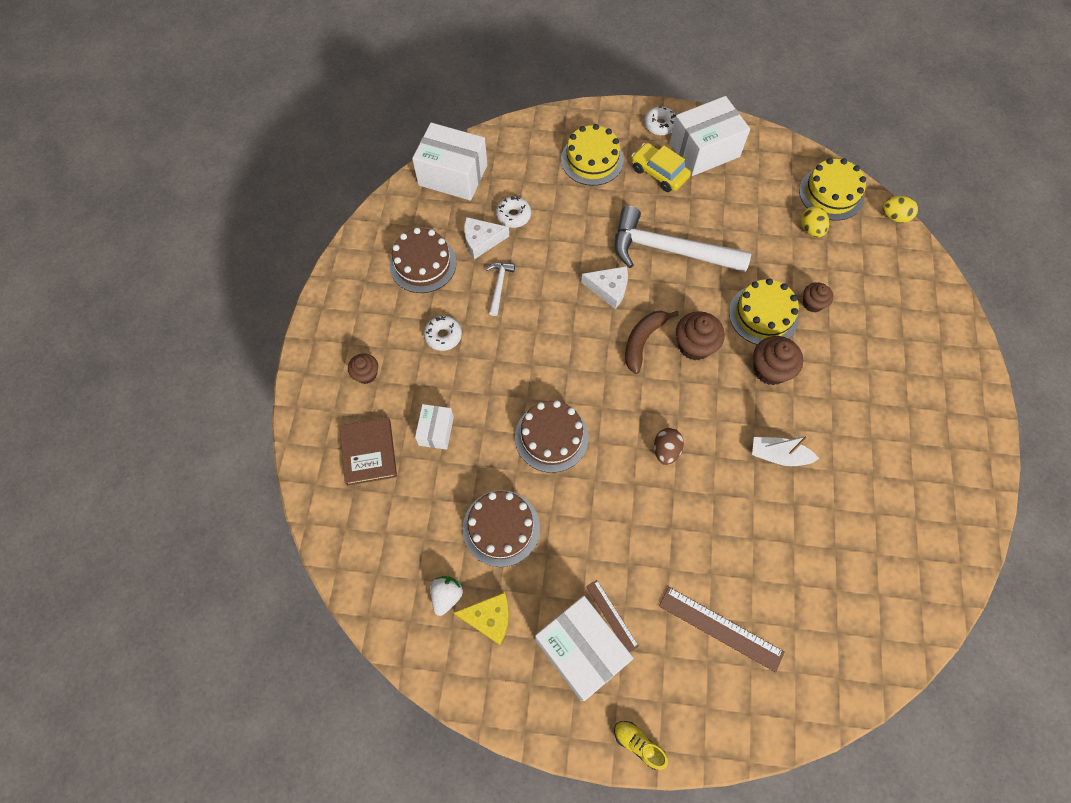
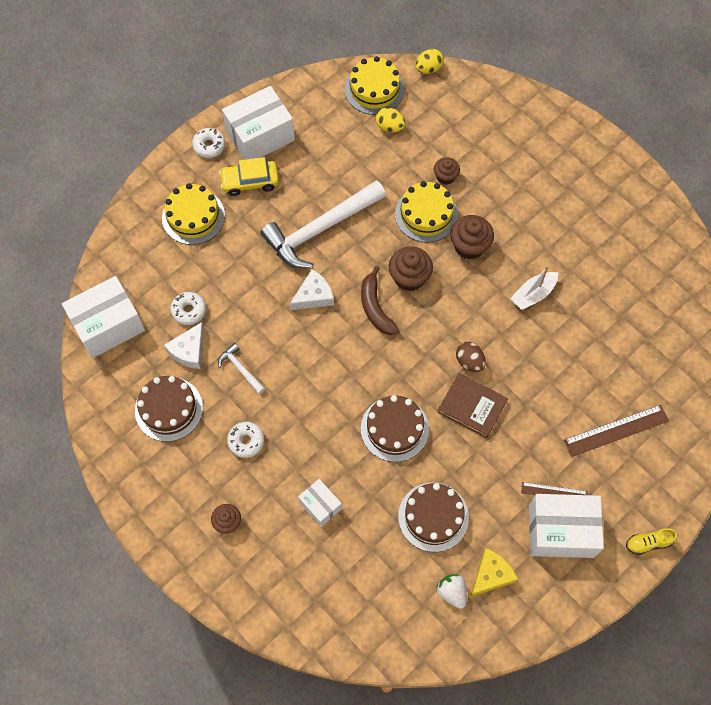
camera: 50 degrees left, 0 degrees up
(369, 452) = (295, 567): brown book -> brown book (472, 406)
(704, 150) = (260, 136): white box -> white box turned 45 degrees clockwise

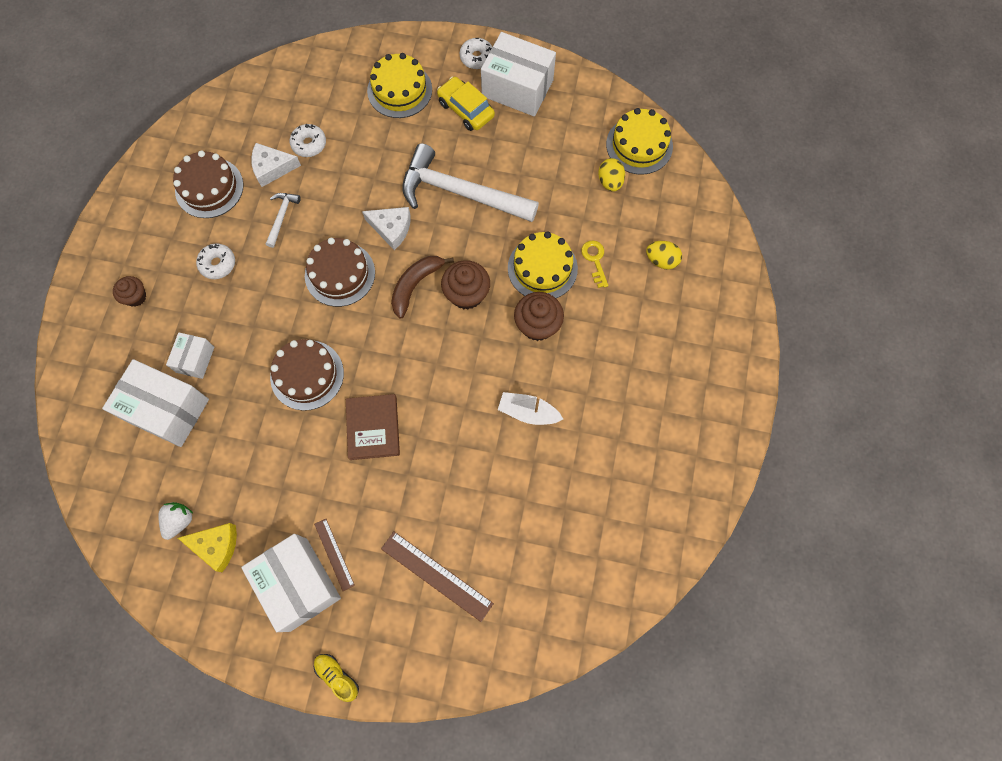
camera: 55 degrees right, 5 degrees up
(108, 325) = (255, 96): white box -> white box (167, 409)
(428, 68) = (699, 175): yellow egg -> yellow egg (661, 260)
(433, 517) = (242, 460): brown cake -> brown cake (340, 274)
(445, 177) = (595, 260): brown cupcake -> yellow key
(469, 362) = (417, 398): brown egg -> none

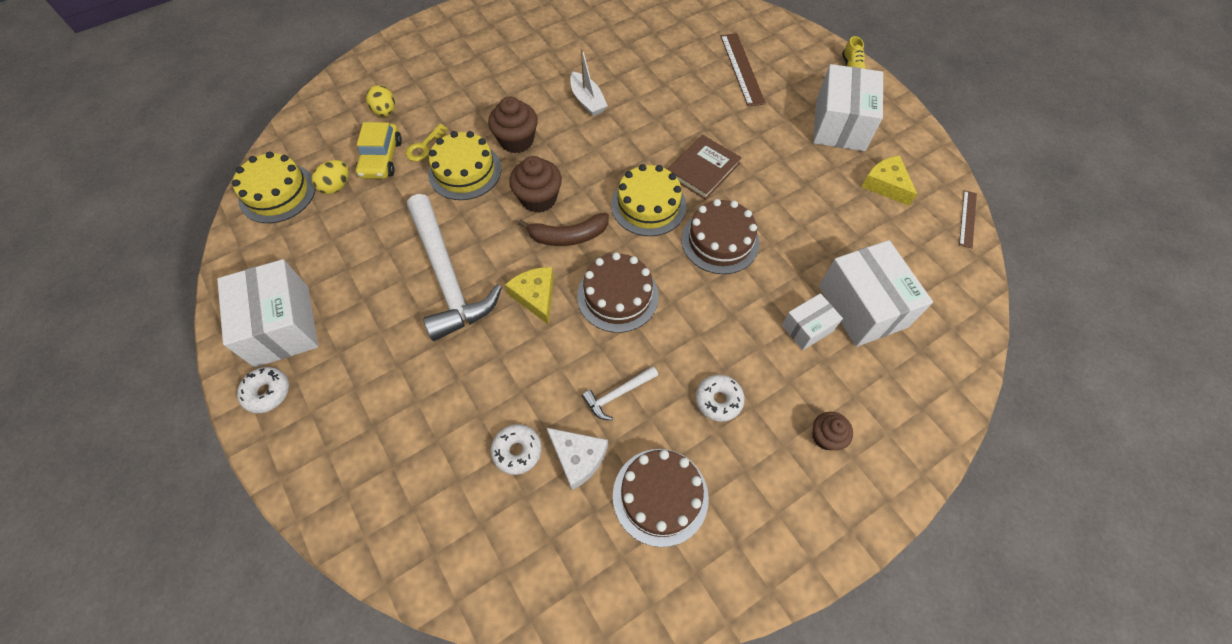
camera: 135 degrees left, 10 degrees down
(179, 521) = (905, 220): white strawberry -> none
(334, 554) = (800, 122): brown ruler -> brown ruler (967, 218)
(391, 229) = (536, 296): white cheese -> yellow cheese
(399, 90) = (372, 428): yellow cake -> yellow cake (648, 205)
(466, 109) = (346, 347): yellow car -> yellow car (381, 158)

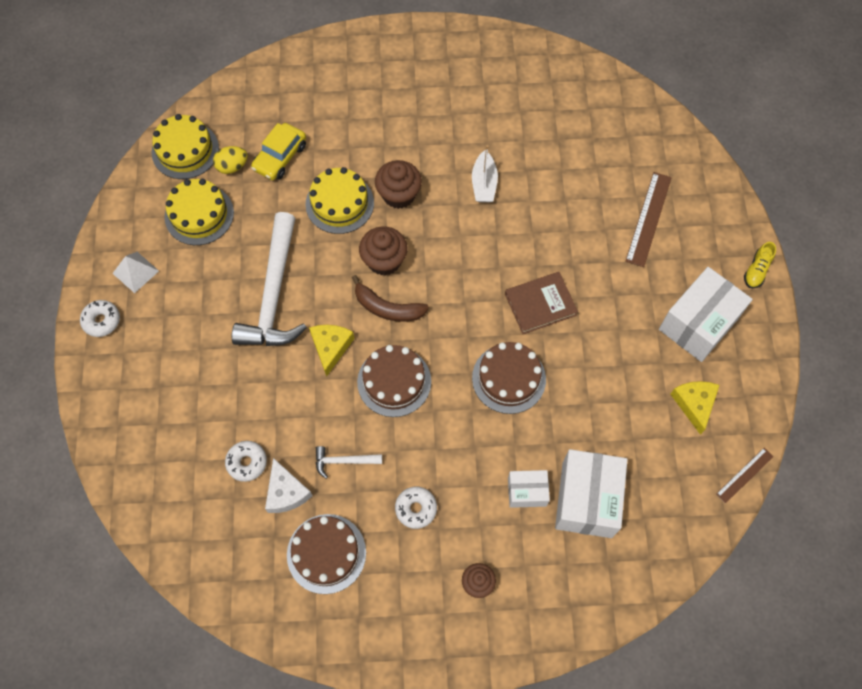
camera: 30 degrees right, 5 degrees up
(282, 326) = (135, 272): white box -> white pyramid
(385, 111) = (307, 111): yellow egg -> none
(424, 146) = (320, 162): yellow key -> none
(648, 205) = (471, 314): yellow cake -> yellow cake (199, 214)

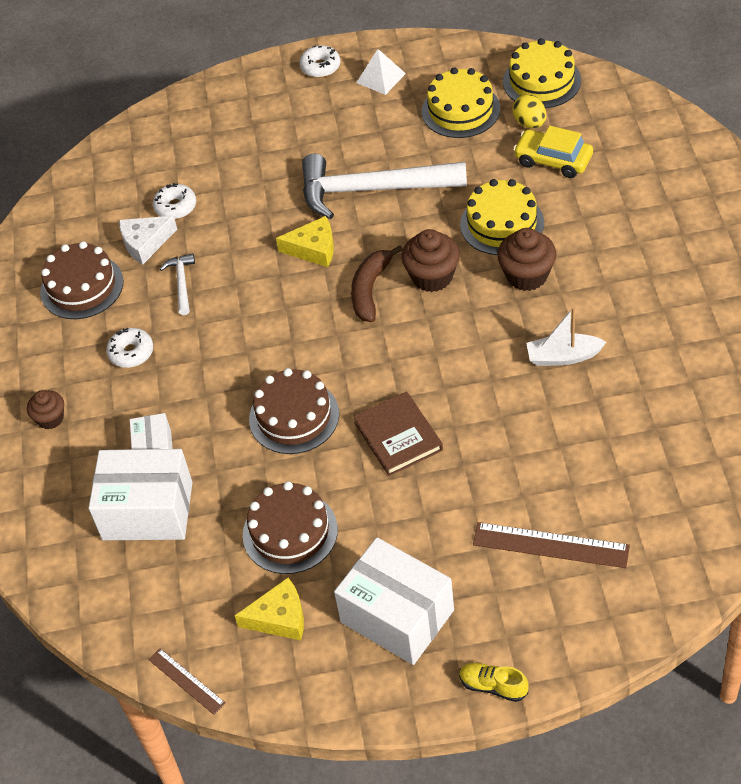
camera: 90 degrees right, 15 degrees down
(394, 381) = (278, 310): brown cake -> brown cake (290, 532)

